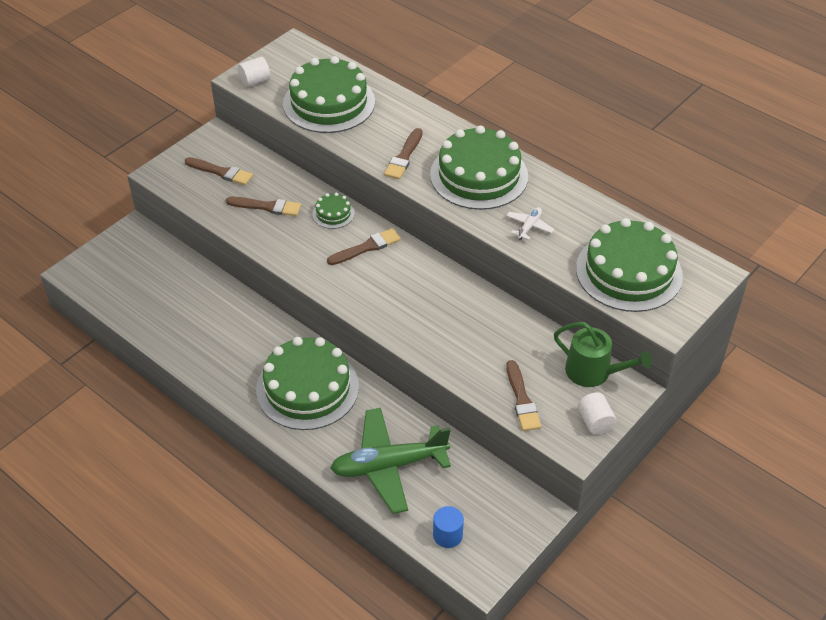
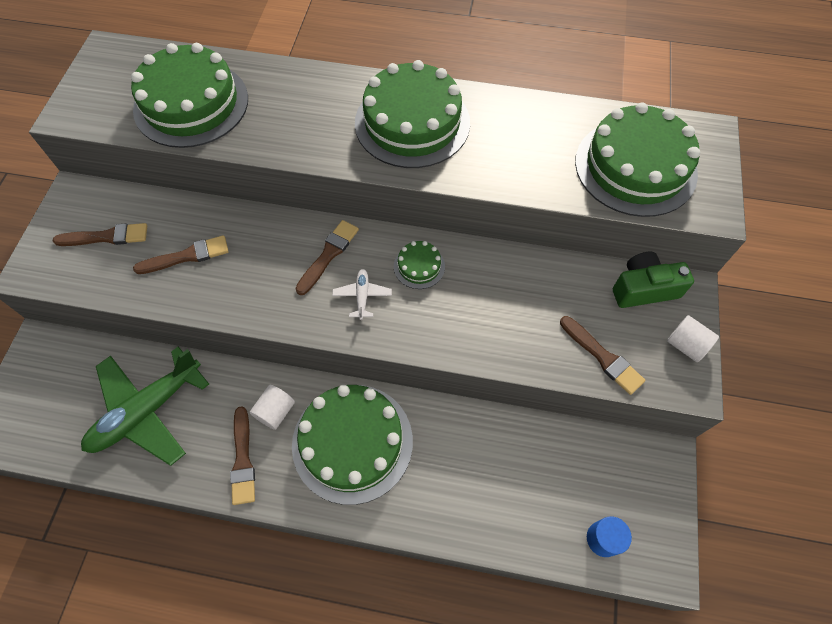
camera: 30 degrees left, 15 degrees up
(255, 81) = (85, 111): white cylinder -> white cylinder (275, 411)
(333, 213) = (266, 231): green cake -> green cake (419, 266)
(388, 466) = (493, 490): green plane -> green plane (147, 411)
(404, 157) = (318, 134): brown brush -> brown brush (243, 460)
(529, 227) = (504, 160): white plane -> white plane (362, 296)
(593, 372) = (644, 289): green watering can -> green camera

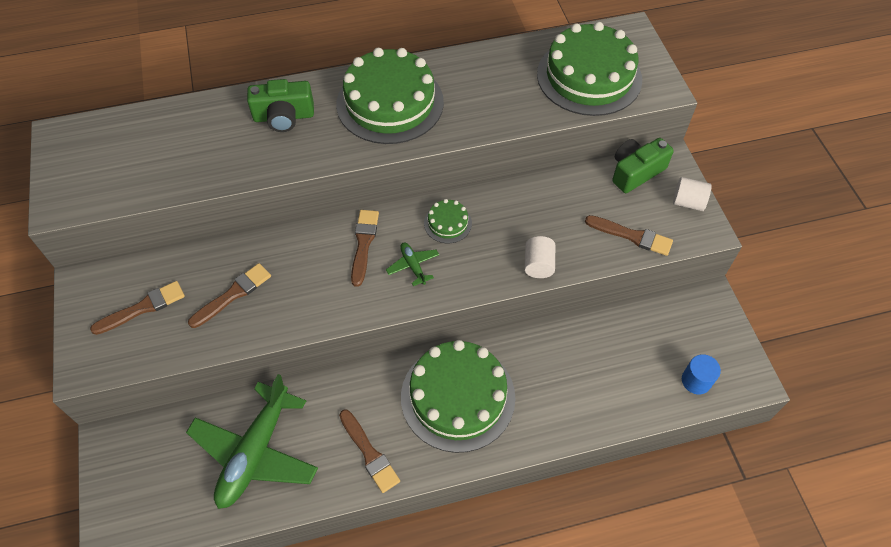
camera: 25 degrees left, 5 degrees down
(191, 104) = (178, 155): green cake -> none
(275, 411) = (375, 401): white cylinder -> white cylinder (538, 265)
(305, 101) = (284, 117): none -> green camera
(362, 296) = (413, 266): white plane -> green plane

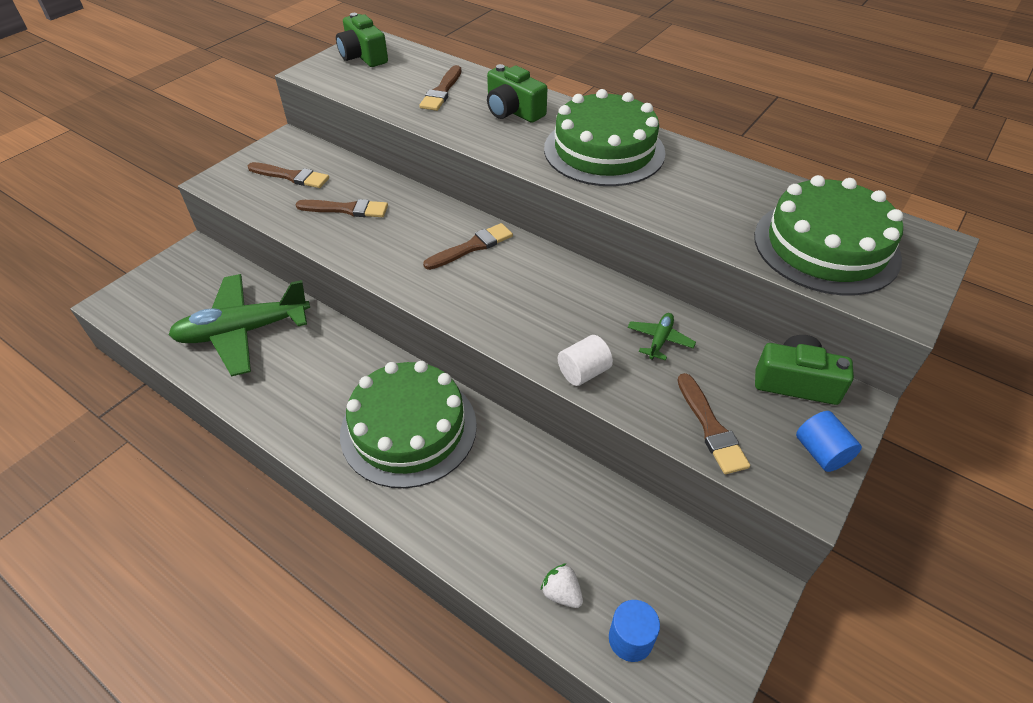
camera: 50 degrees right, 10 degrees down
(80, 156) = (363, 56): none -> green camera
(369, 453) = (298, 402): brown brush -> brown brush (442, 91)
(413, 266) = (483, 288): green plane -> green plane (659, 340)
(447, 223) = (554, 283): green cake -> none
(645, 394) = (561, 593): none -> white strawberry
(688, 202) = (821, 452): white cylinder -> blue cylinder

